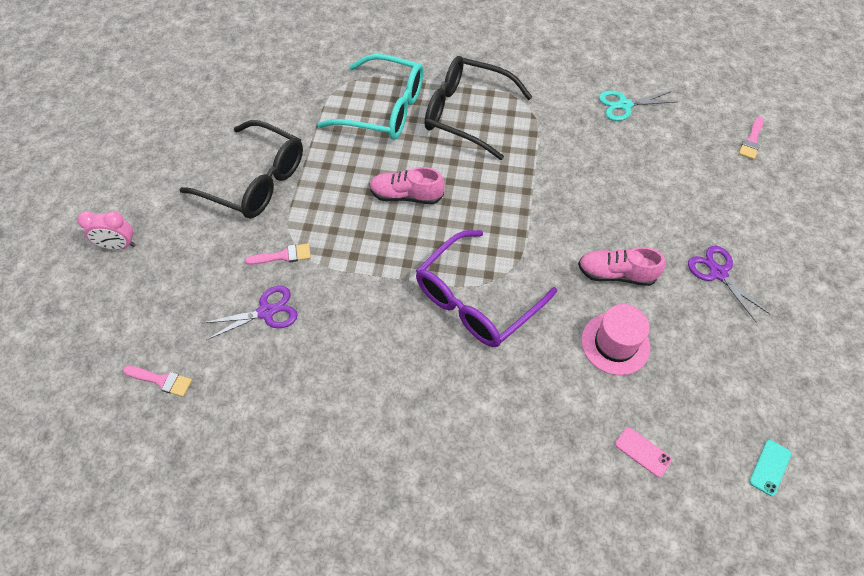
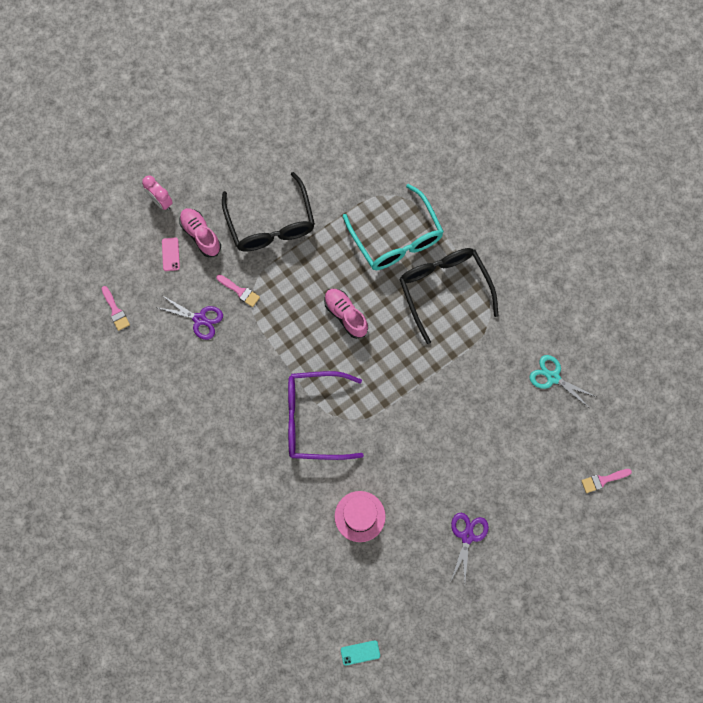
camera: 45 degrees right, 15 degrees up
(616, 274) = (408, 479): pink shoe -> pink shoe (201, 235)
(643, 452) = (307, 581): pink phone -> pink phone (170, 254)

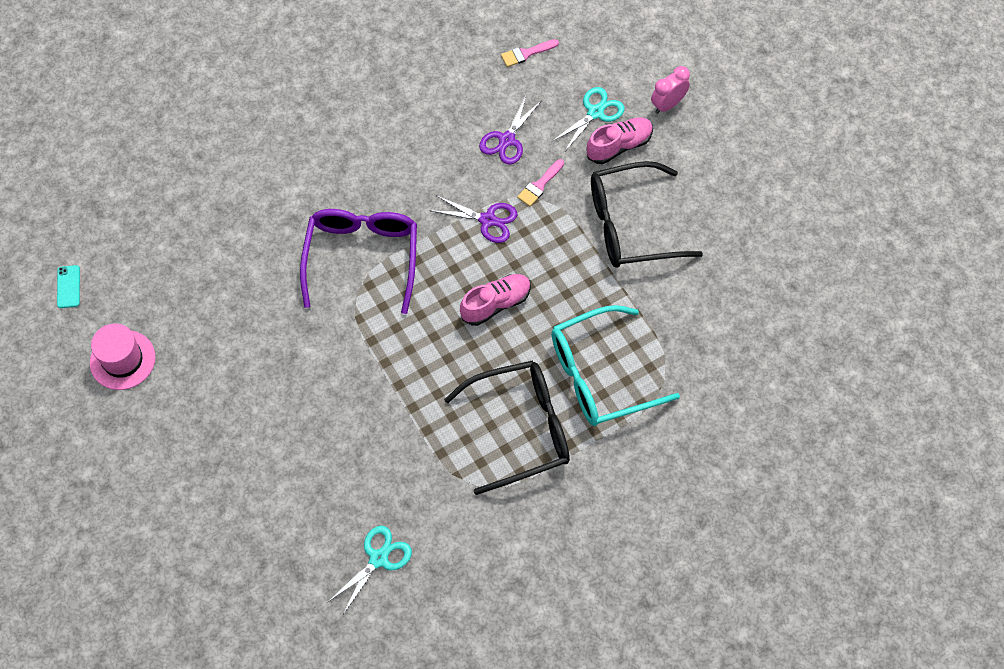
camera: 95 degrees right, 10 degrees down
(170, 254) = (595, 112): pink phone -> turquoise scissors
(360, 516) = (231, 299): pink hat -> pink hat (122, 360)
(467, 536) = (182, 422): purple scissors -> purple scissors (487, 220)
(603, 480) = (224, 607): pink brush -> none

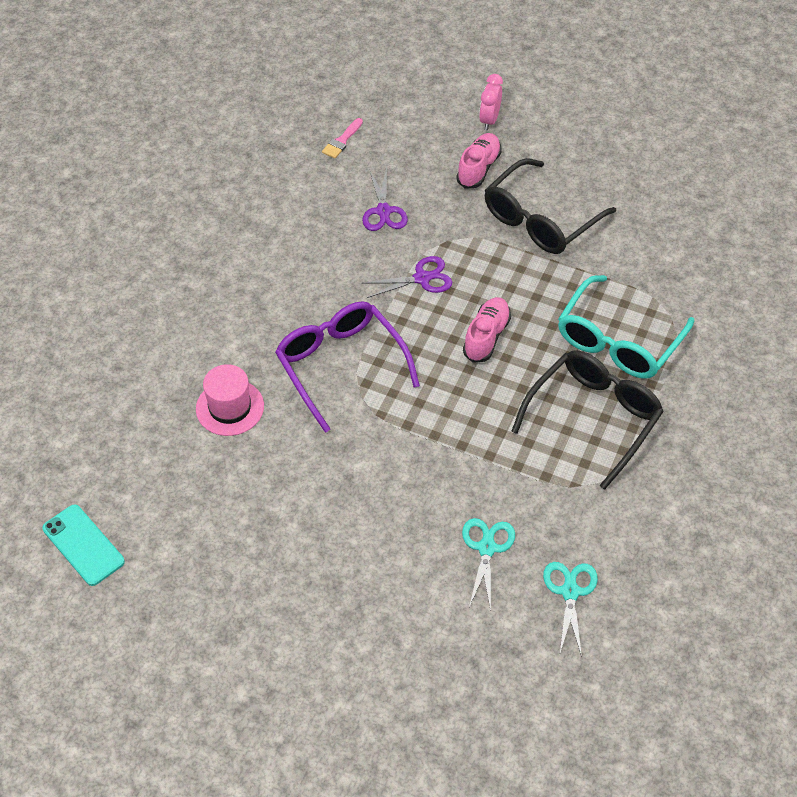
camera: 35 degrees left, 10 degrees down
(68, 287) = (83, 545): turquoise phone -> turquoise phone, size x1.72
(122, 360) = (191, 575): pink hat -> pink hat (230, 407)
(539, 185) = (441, 230): pink brush -> none
(595, 112) = (437, 154): turquoise scissors -> turquoise scissors (487, 548)

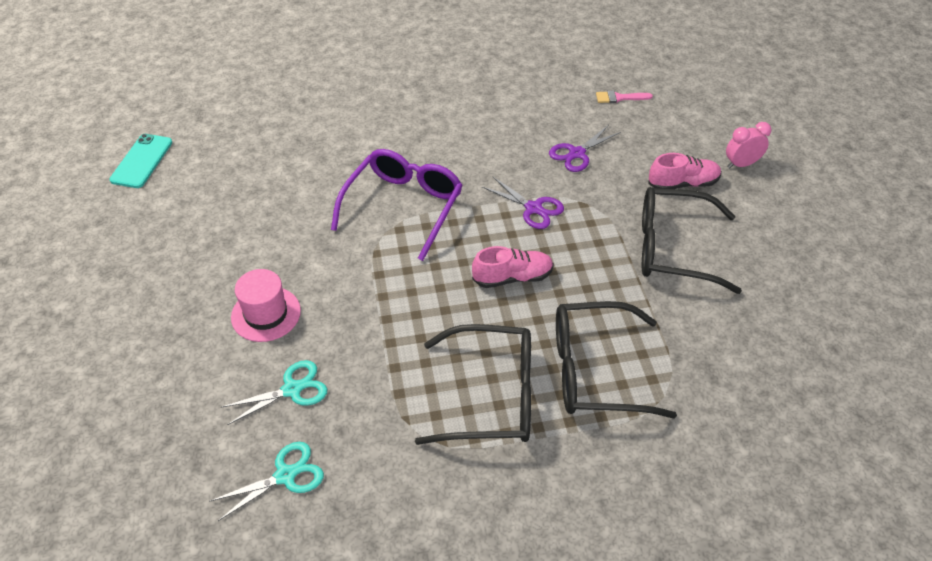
camera: 55 degrees right, 5 degrees down
(230, 407) = (313, 169): pink hat -> pink hat (266, 314)
(618, 341) = (595, 371): turquoise glasses -> black glasses

